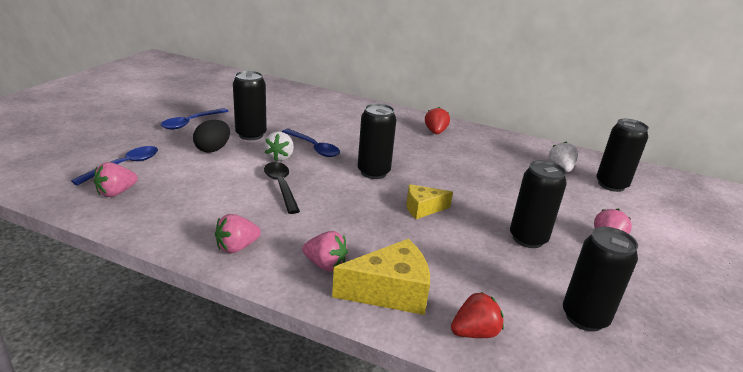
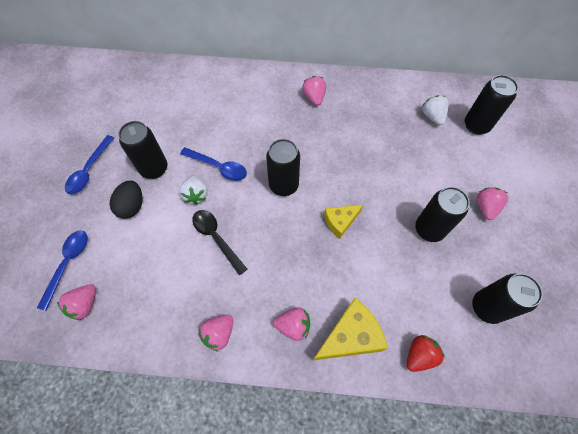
camera: 15 degrees left, 35 degrees up
(435, 132) = (314, 97): red strawberry -> pink strawberry

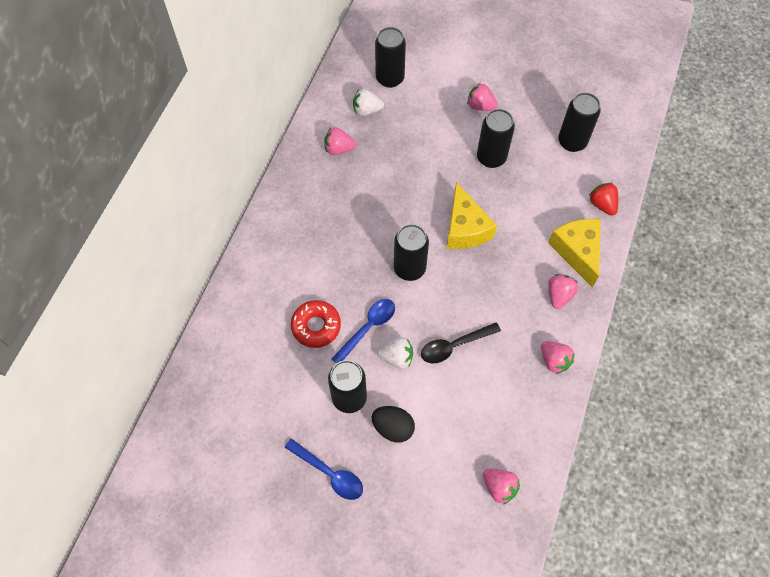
camera: 75 degrees left, 0 degrees up
(68, 264) = (448, 503): blue spoon -> none
(212, 131) = (316, 326): none -> red donut
(314, 97) = (303, 210): pink strawberry -> pink strawberry (339, 149)
(340, 222) = (465, 228): yellow cheese -> yellow cheese, size x1.62

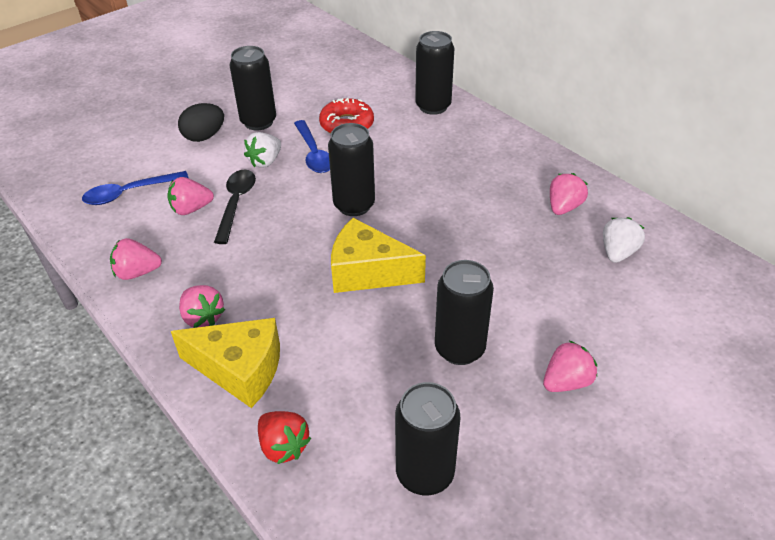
camera: 120 degrees right, 20 degrees down
(329, 473) = (208, 93): blue spoon -> blue spoon (129, 193)
(390, 78) = (671, 297): black can -> black can (433, 106)
(499, 487) = (79, 178): pink strawberry -> pink strawberry (191, 209)
(602, 204) = (283, 446): red strawberry -> red strawberry turned 45 degrees clockwise

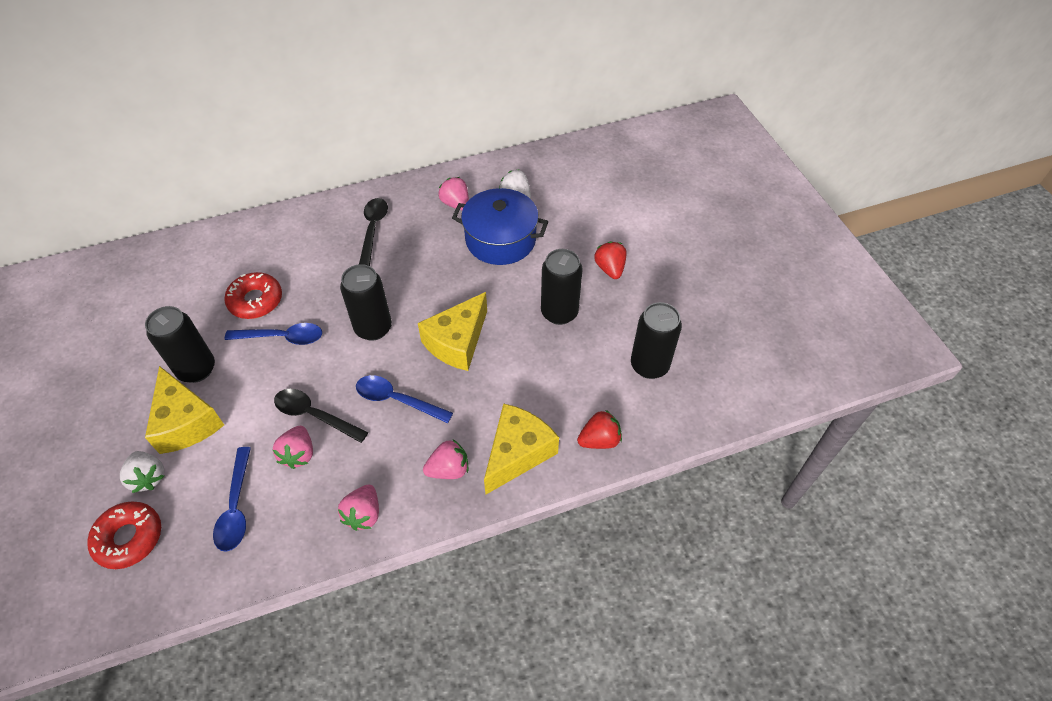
camera: 70 degrees left, 10 degrees up
(91, 150) = (129, 538): none -> red donut
(204, 136) = (186, 422): black egg -> yellow cheese
(265, 161) = (266, 378): white strawberry -> white strawberry (148, 477)
(274, 251) = (397, 400): none -> blue spoon
(433, 106) = (276, 232): black can -> none
(481, 161) = (373, 229): none -> black spoon
(538, 260) = (500, 239): none -> blue pot
(566, 382) = (610, 269): pink strawberry -> red strawberry

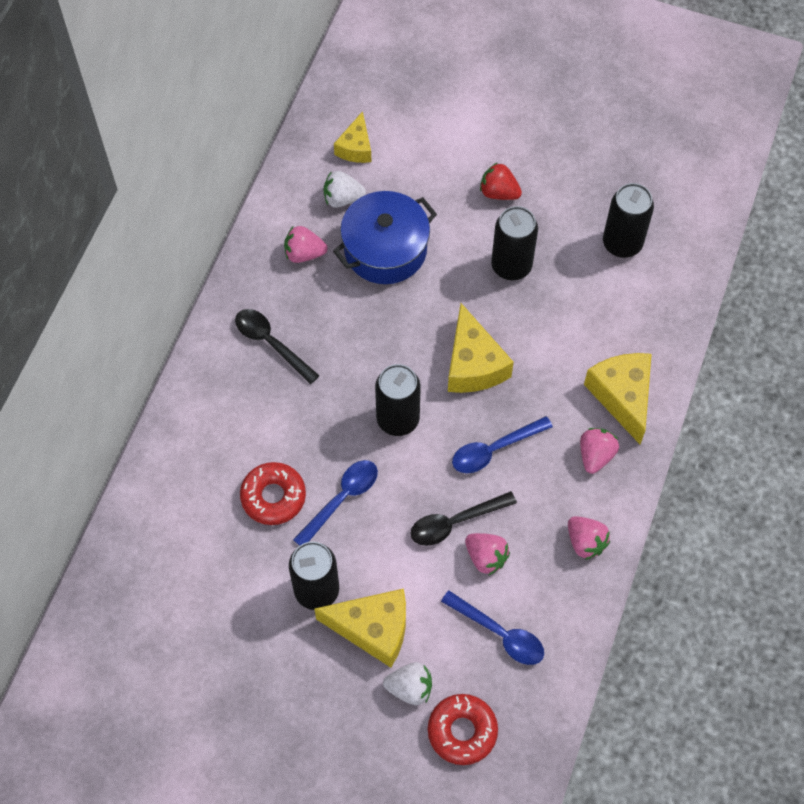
camera: 50 degrees left, 10 degrees up
(560, 180) = (356, 147): none -> yellow cheese
(599, 440) = (659, 331): red strawberry -> none

